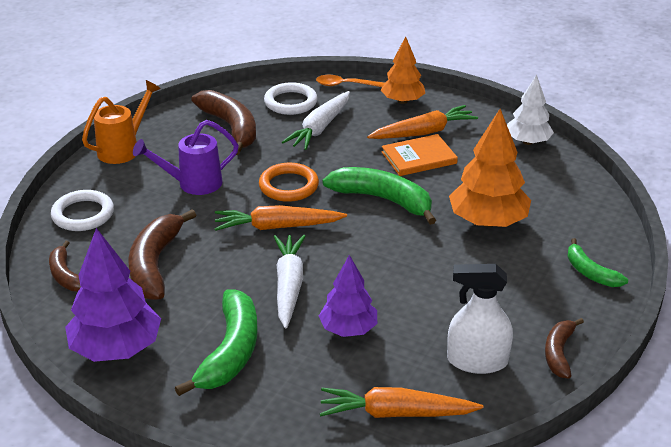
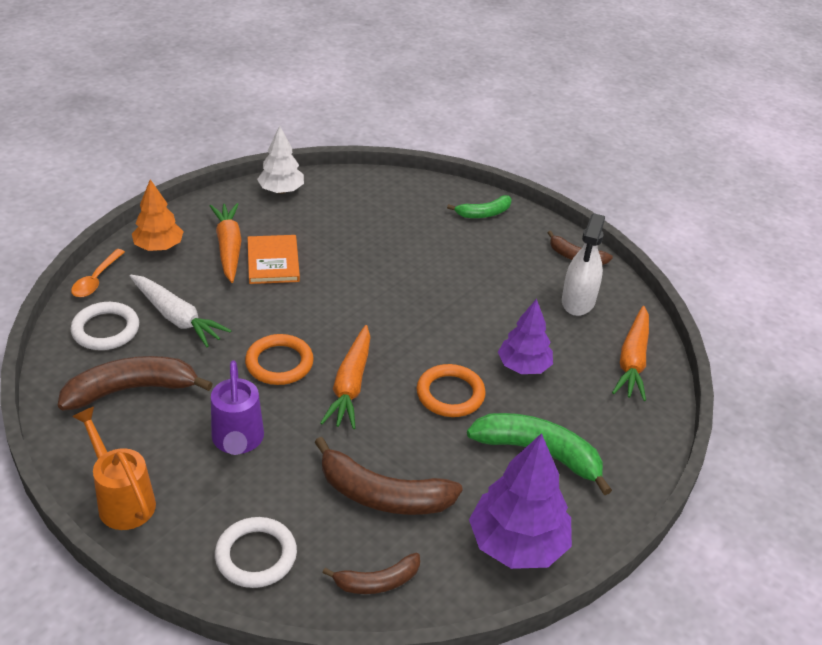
camera: 80 degrees left, 5 degrees up
(289, 285) = (450, 394): white carrot -> orange ring
(383, 200) = (335, 301): green banana -> none
(488, 221) = (396, 247): orange tree -> none

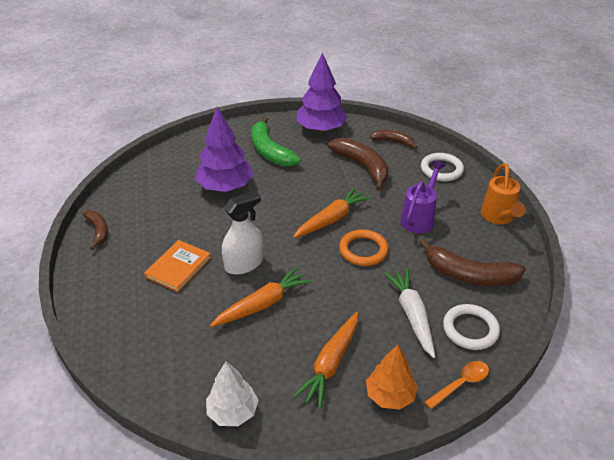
camera: 140 degrees left, 0 degrees up
(273, 262) = (306, 331): orange book -> orange book (178, 267)
(450, 394) = (281, 191): orange ring -> none
(483, 213) = (103, 296): green banana -> none
(523, 366) = (225, 187): purple tree -> purple tree, size x1.55
(578, 301) = (143, 205): white spray bottle -> white spray bottle (244, 264)
(632, 361) = (166, 165): orange carrot -> orange carrot (263, 304)

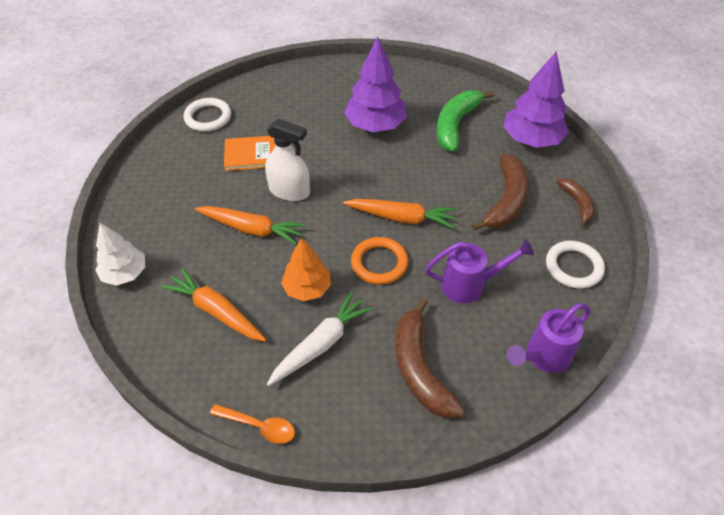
camera: 55 degrees right, 10 degrees up
(98, 231) = (254, 89): brown banana -> none
(330, 364) = (216, 311): orange carrot -> orange carrot turned 45 degrees clockwise
(390, 395) = (207, 373): orange tree -> orange tree (307, 288)
(470, 329) = (339, 403): white ring -> white ring (208, 117)
(498, 217) = (543, 356): orange watering can -> purple watering can

